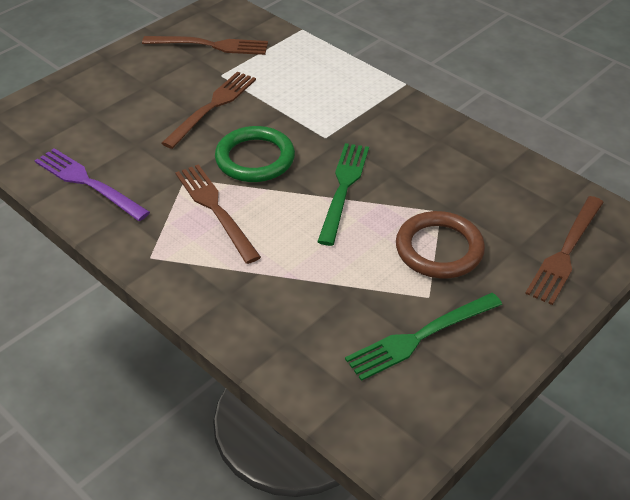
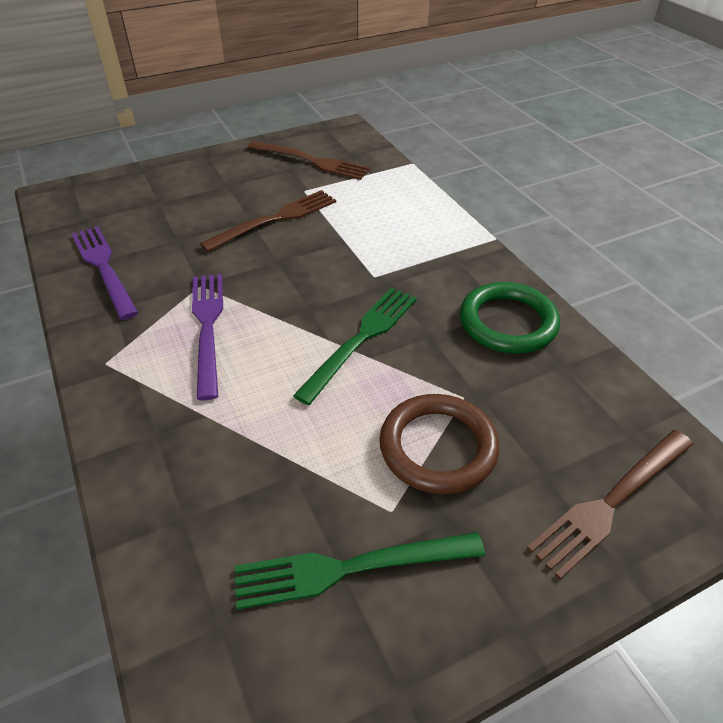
camera: 20 degrees right, 0 degrees up
(215, 209) = (208, 327): brown fork -> purple fork
(255, 158) = (285, 282): green ring -> green ring (508, 322)

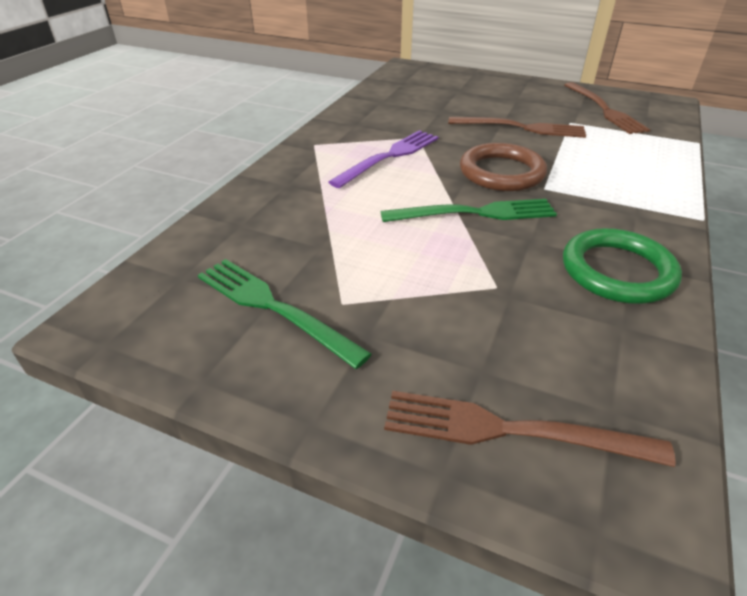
camera: 50 degrees right, 5 degrees down
(104, 267) = (380, 106): purple fork -> none
(438, 447) = (428, 297): brown ring -> brown ring (501, 172)

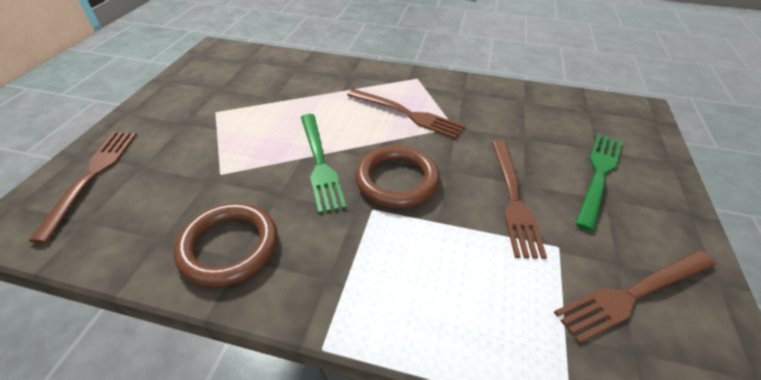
camera: 80 degrees right, 5 degrees up
(273, 307) = (216, 90): green fork -> green fork (599, 175)
(389, 157) = (407, 114): purple fork -> brown fork
(617, 271) = (229, 246): green ring -> brown ring

